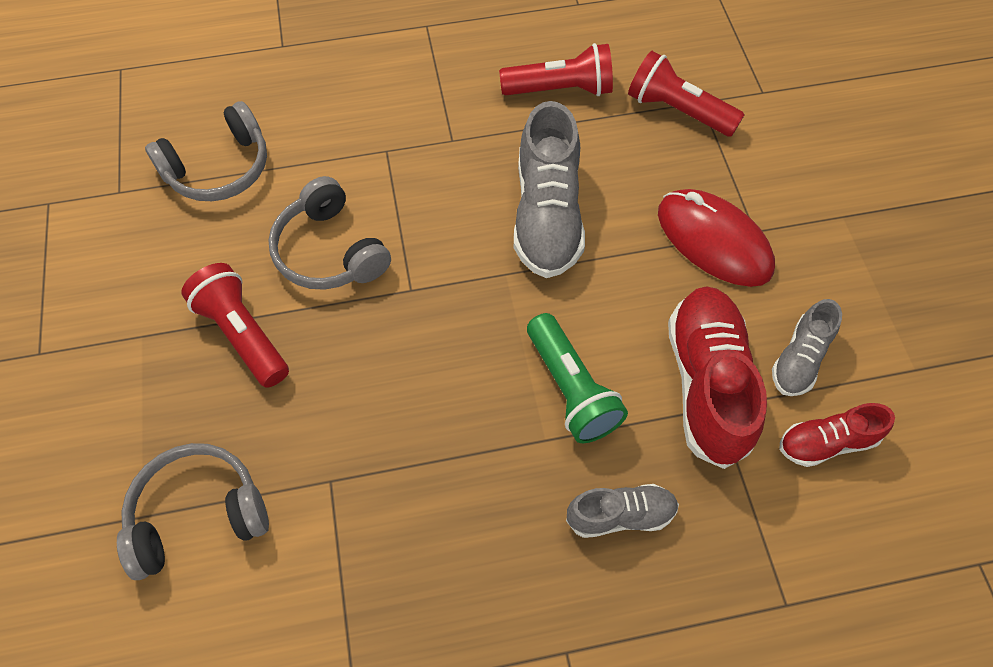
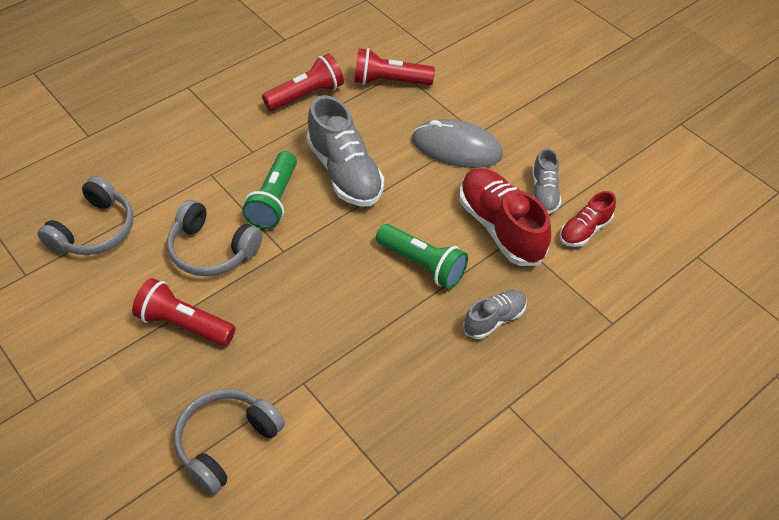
camera: 30 degrees left, 10 degrees down
(439, 216) = (274, 200): none -> green flashlight
(714, 241) = (456, 148): red mouse -> grey mouse

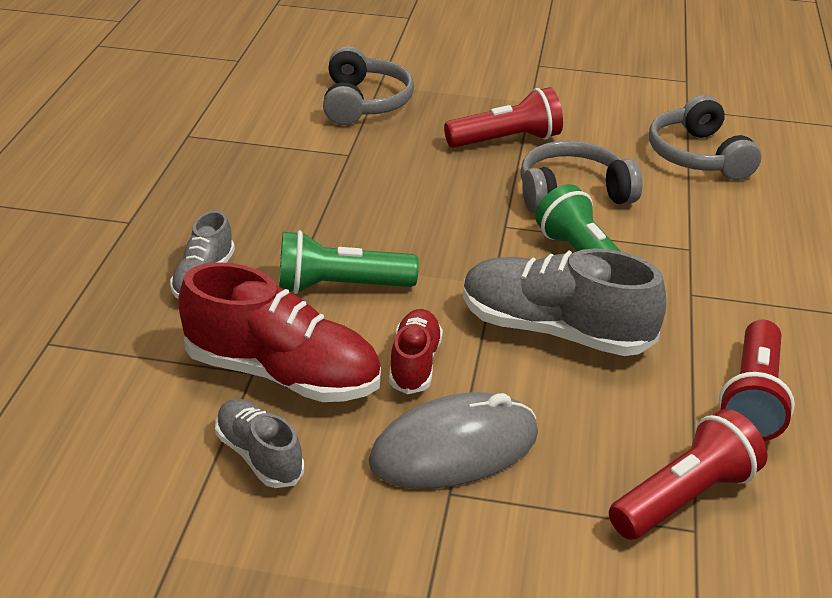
camera: 140 degrees right, 15 degrees down
(584, 230) = (156, 434): red shoe -> red shoe (414, 363)

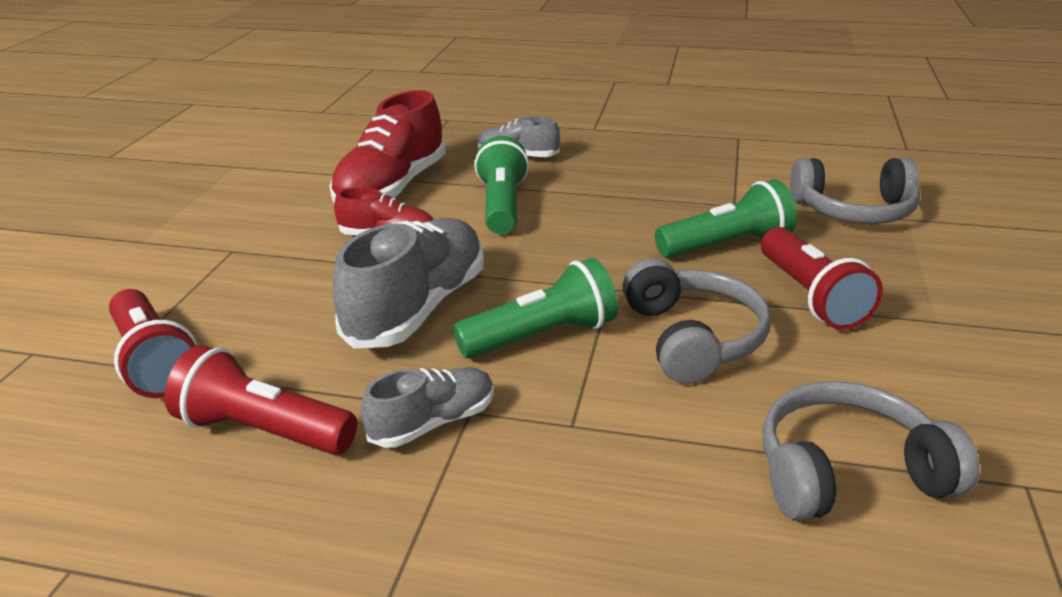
camera: 95 degrees right, 5 degrees down
(259, 456) = (308, 184): grey shoe -> grey shoe (433, 423)
(427, 165) = (726, 245): none -> green flashlight
(454, 449) = (277, 253): grey mouse -> none

